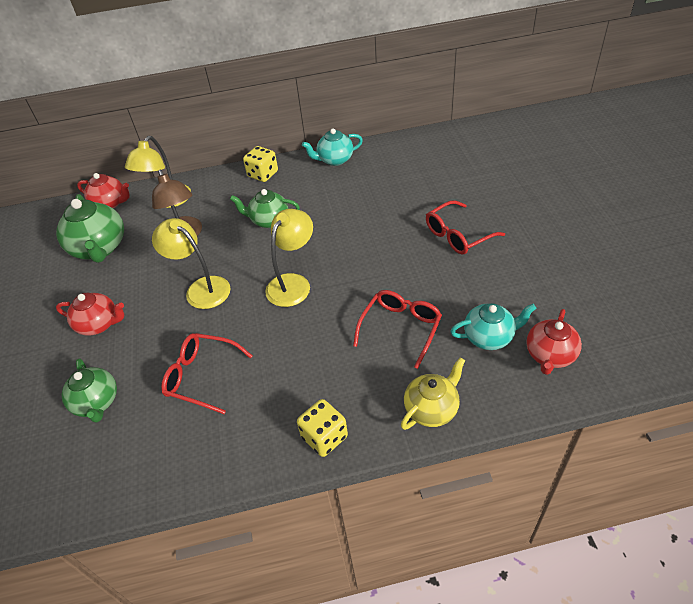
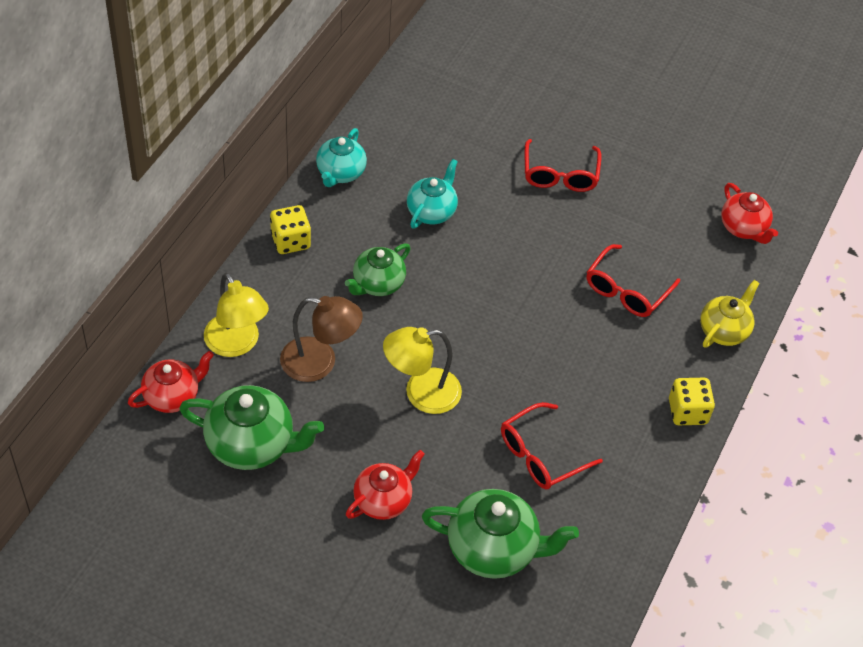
camera: 60 degrees left, 5 degrees up
(97, 403) = (494, 549): green teapot -> green teapot, size x1.54
(293, 283) = (492, 323): yellow lamp -> none
(400, 328) = (626, 290): red glasses -> red glasses turned 120 degrees counterclockwise
(432, 409) = (724, 330): yellow teapot -> yellow teapot turned 45 degrees clockwise
(489, 337) = (692, 246): turquoise teapot -> turquoise teapot (432, 211)

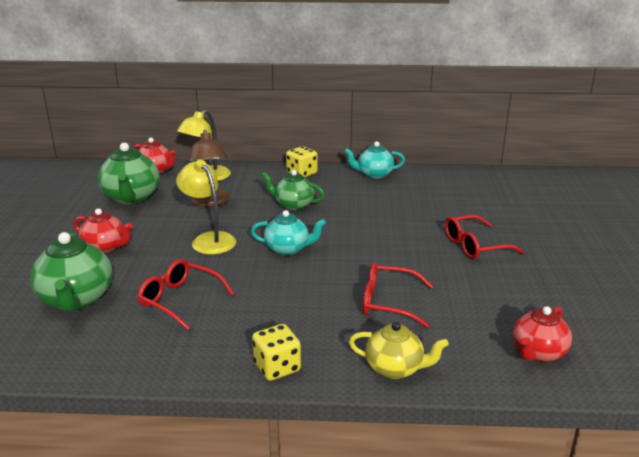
camera: 70 degrees right, 25 degrees down
(432, 211) = (377, 208): turquoise teapot -> turquoise teapot (288, 249)

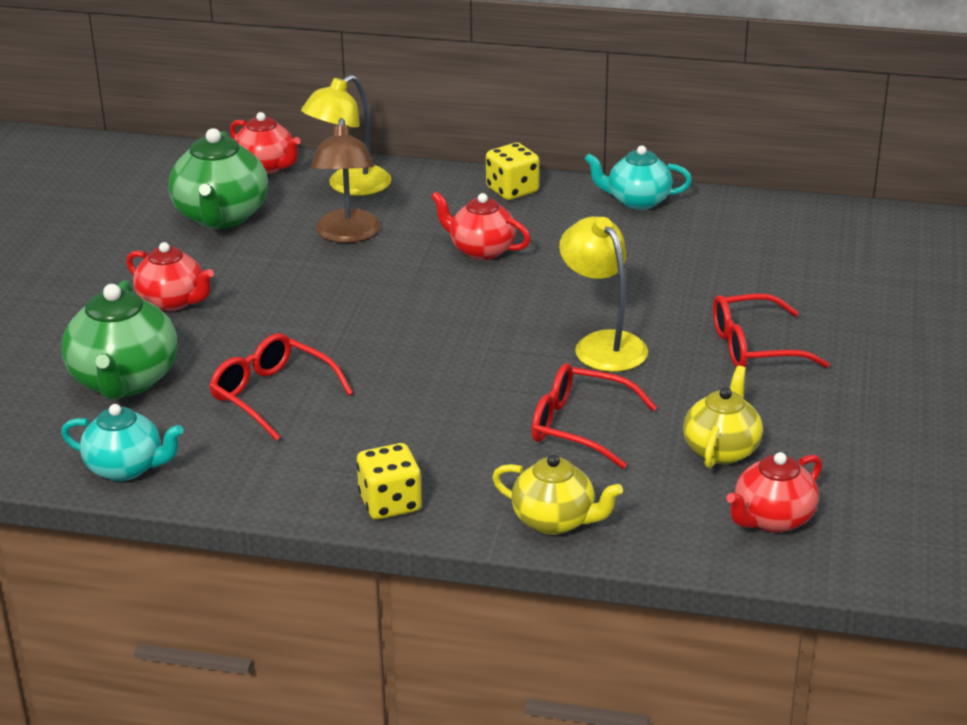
camera: 10 degrees right, 5 degrees up
(209, 239) = (332, 301): yellow lamp -> yellow lamp (602, 344)
(288, 249) = (452, 327): turquoise teapot -> turquoise teapot (126, 468)
(293, 205) = (481, 250): green teapot -> red teapot
(484, 309) = (721, 449): none -> yellow teapot

